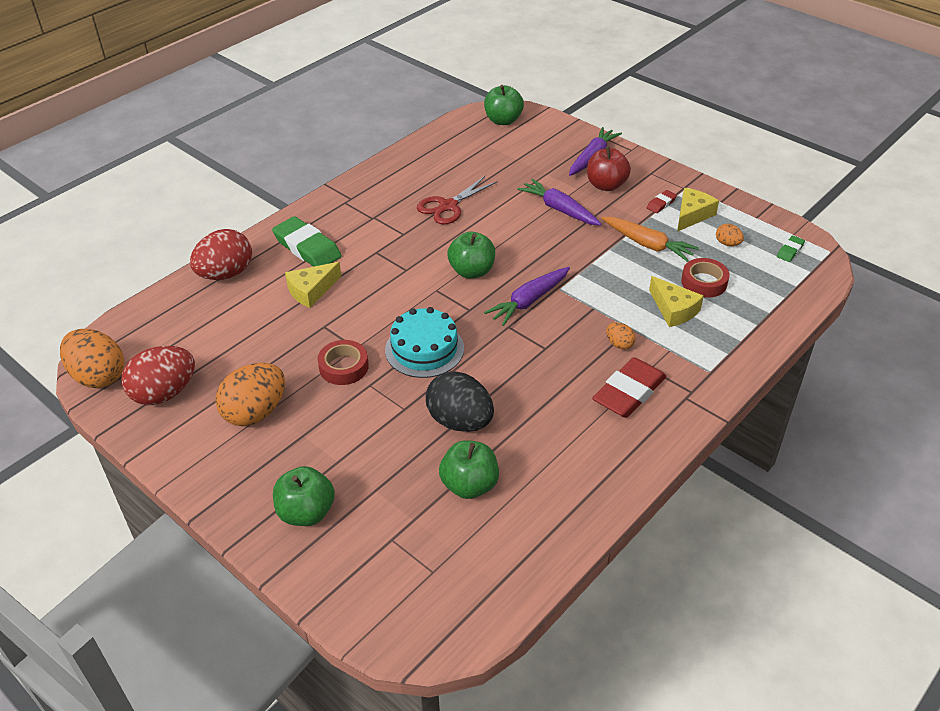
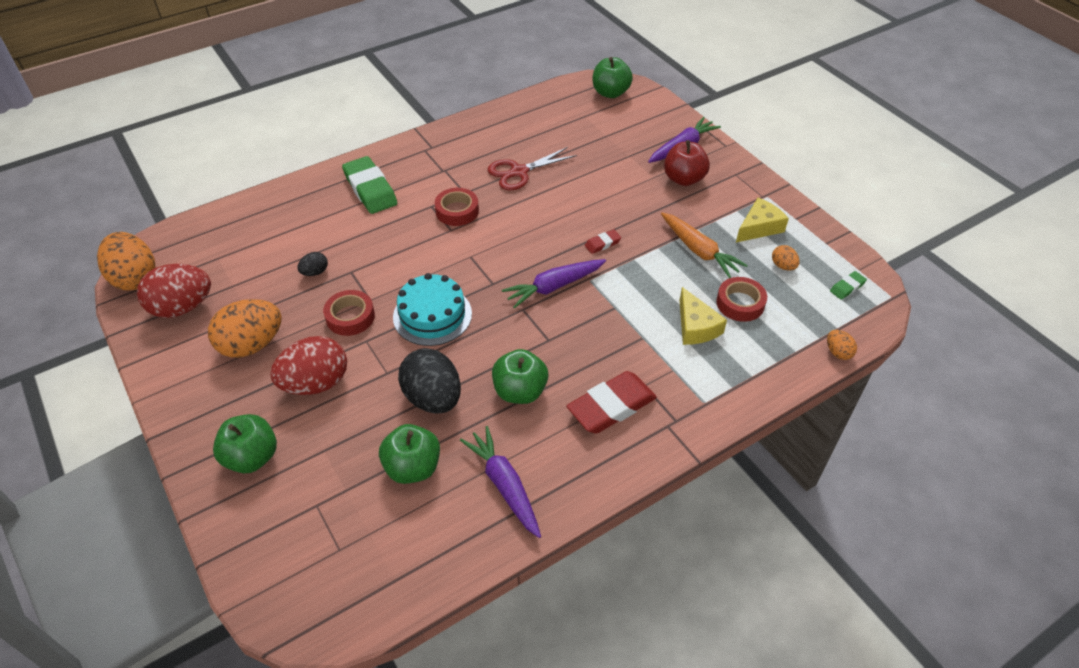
camera: 15 degrees right, 5 degrees up
(226, 274) = (287, 201): red egg -> red egg (315, 383)
(288, 334) = (315, 272): none -> black egg
(311, 290) = (355, 233): yellow cheese -> none
(404, 252) = (457, 211): none -> red tape
(472, 271) = (512, 244): green apple -> green apple (520, 391)
(559, 209) = (626, 196): purple carrot -> purple carrot (504, 485)
(619, 344) = (624, 352): orange egg -> orange egg (838, 352)
(661, 204) = (732, 209): red eraser -> red eraser (602, 244)

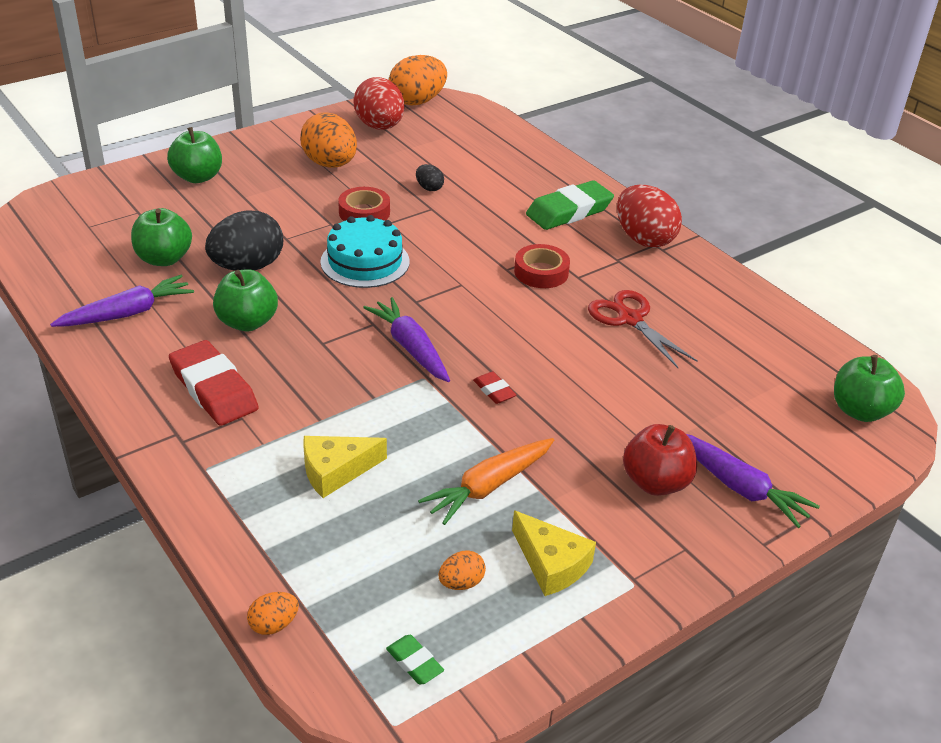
camera: 85 degrees right, 10 degrees down
(315, 383) = (277, 200): red egg -> red egg (644, 239)
(740, 303) = (379, 522): red tape -> none

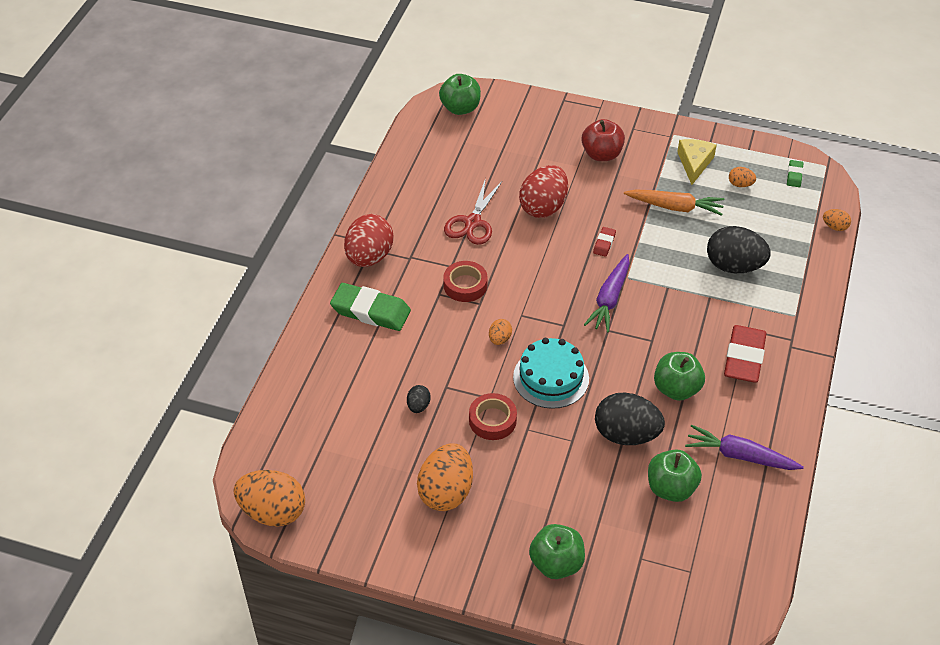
camera: 125 degrees left, 10 degrees up
(336, 471) = (734, 266): yellow cheese -> black egg
(379, 127) = (349, 505): red egg -> red egg (543, 207)
(447, 258) = (499, 339): none -> orange egg
(739, 487) = (571, 127): purple carrot -> none

